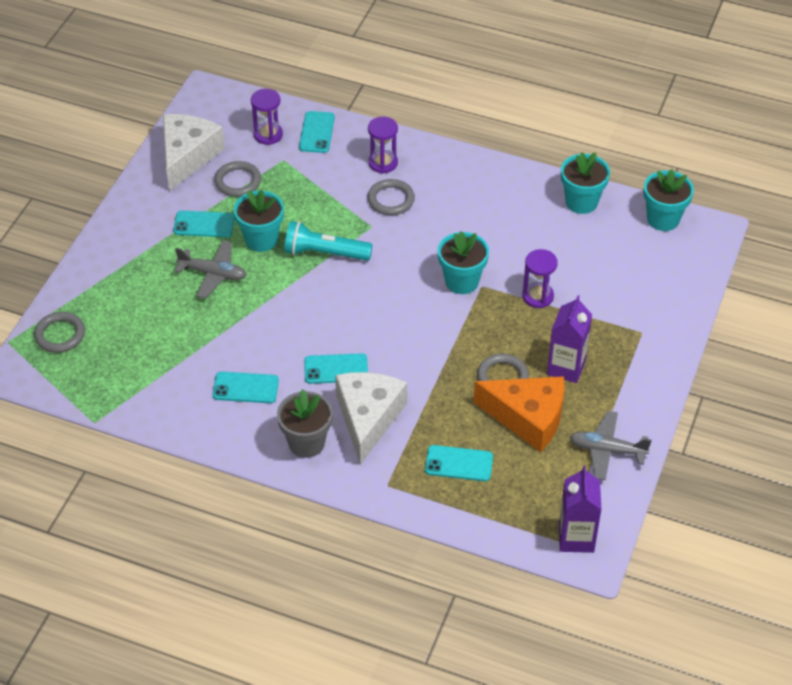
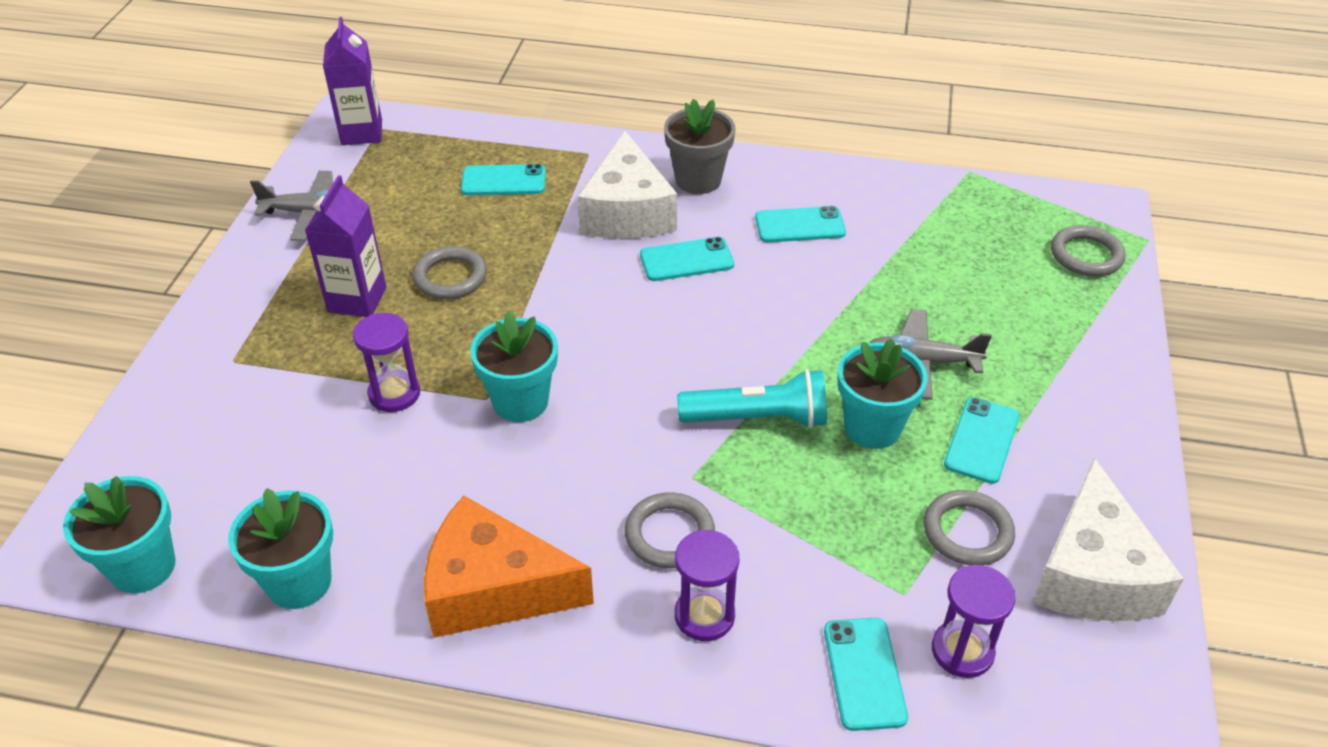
camera: 170 degrees right, 5 degrees down
(204, 224) = (982, 440): turquoise phone -> turquoise phone turned 60 degrees counterclockwise
(527, 418) = (415, 236): orange cheese -> orange cheese (494, 589)

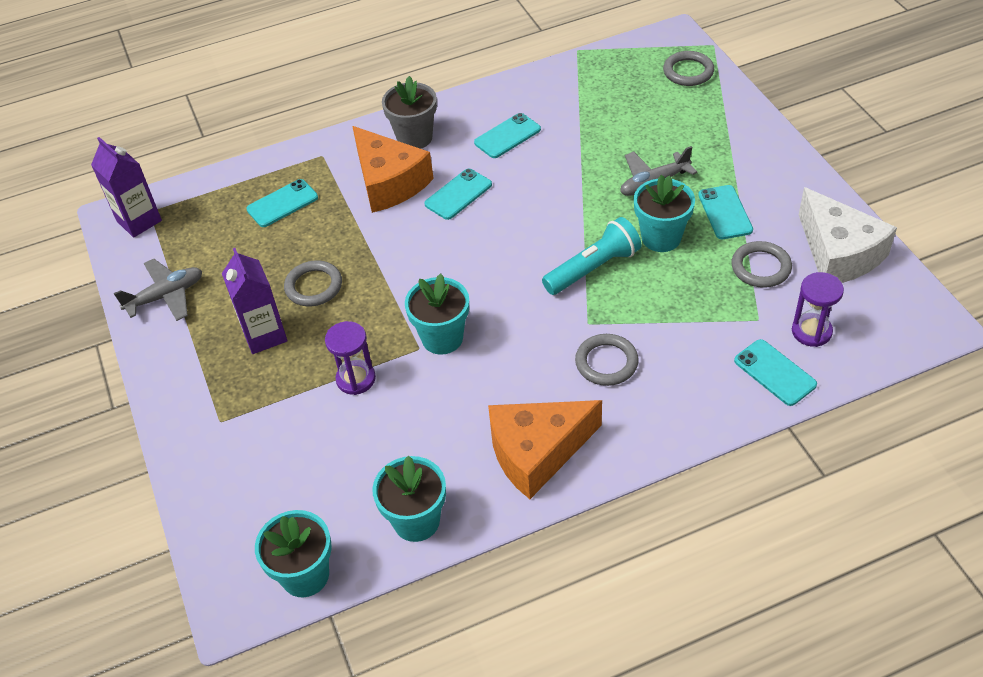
camera: 30 degrees left, 5 degrees up
(627, 212) = (389, 182): white cheese -> orange cheese
(704, 616) = (667, 394): purple hourglass -> none

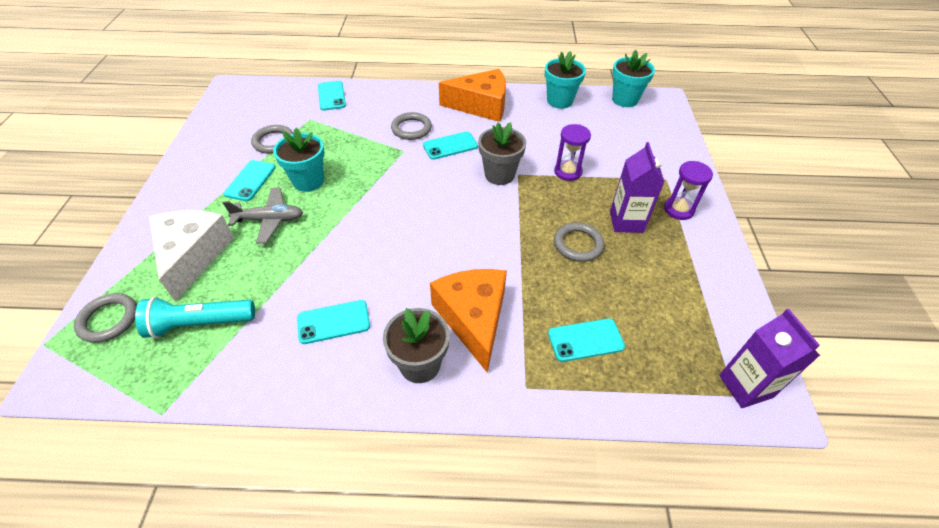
camera: 160 degrees left, 0 degrees up
(166, 296) = (709, 285): grey plane -> none
(442, 338) = (499, 175): turquoise flower pot -> grey flower pot
(458, 194) = (420, 277): turquoise phone -> turquoise phone (450, 146)
(593, 268) = (370, 179): turquoise flashlight -> turquoise flashlight (200, 324)
(811, 331) = (291, 105): purple hourglass -> purple hourglass (678, 209)
(838, 253) = (223, 132): white cheese -> white cheese (192, 256)

